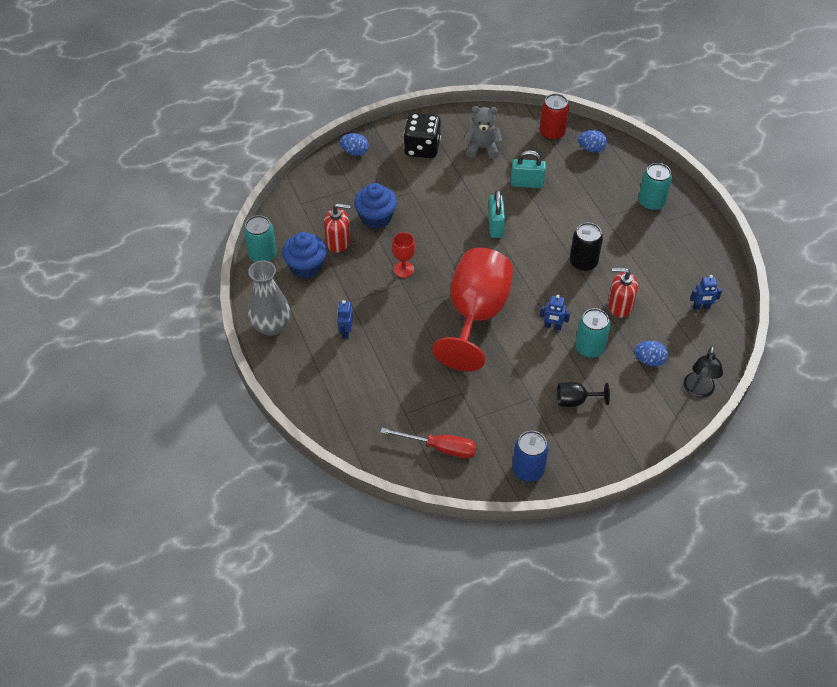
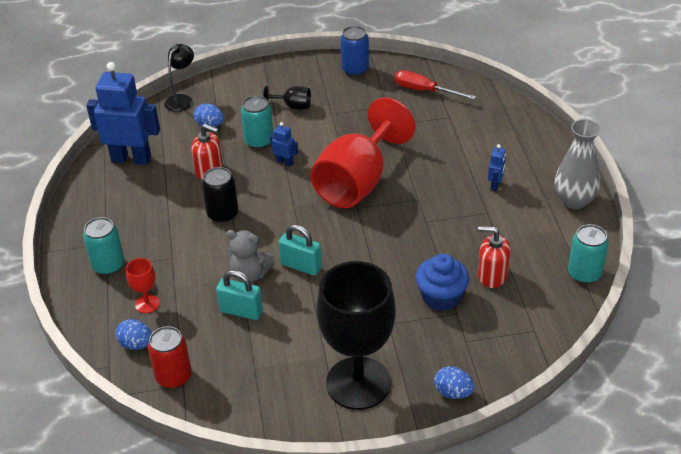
camera: 165 degrees left, 10 degrees down
(306, 266) = (533, 253): blue cupcake -> none
(404, 269) = (421, 235): red goblet -> red goblet (147, 304)
(422, 148) = (358, 383): black dice -> black goblet
(482, 148) = (277, 369): grey teddy bear -> grey teddy bear (250, 274)
(495, 226) = (301, 266): turquoise padlock -> turquoise padlock turned 75 degrees counterclockwise
(701, 307) = (131, 159): blue robot -> blue robot, size x2.32

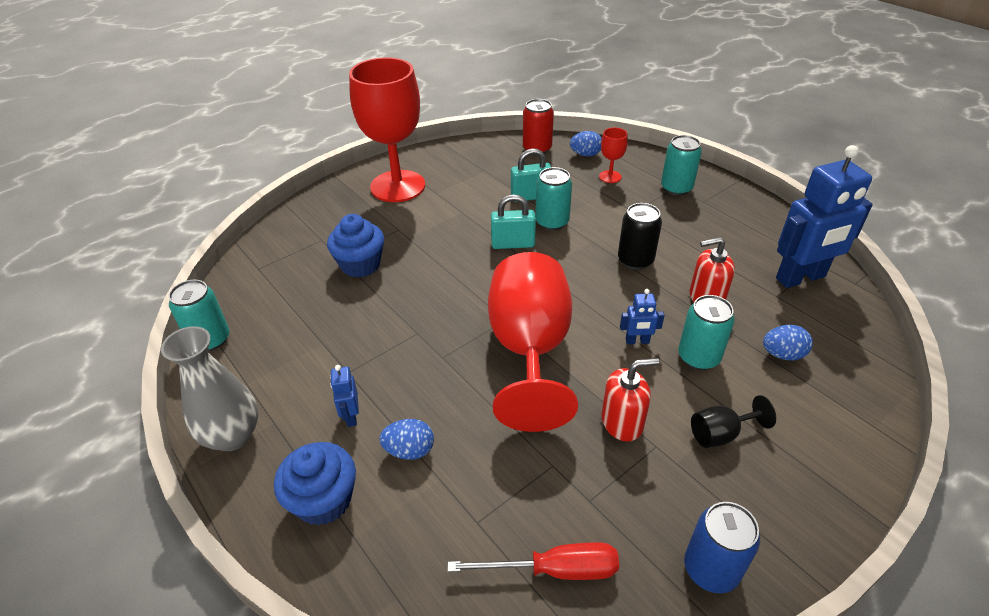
camera: 150 degrees right, 0 degrees up
(182, 100) = (869, 378): black lamp -> none
(250, 274) = (552, 222): grey teddy bear -> turquoise can
(358, 383) = (397, 186): black goblet -> red goblet
(453, 392) = (318, 204): blue egg -> blue egg (409, 450)
(492, 276) = (316, 301): red soap dispenser -> red soap dispenser (622, 422)
(526, 151) = (324, 500): none -> blue cupcake

